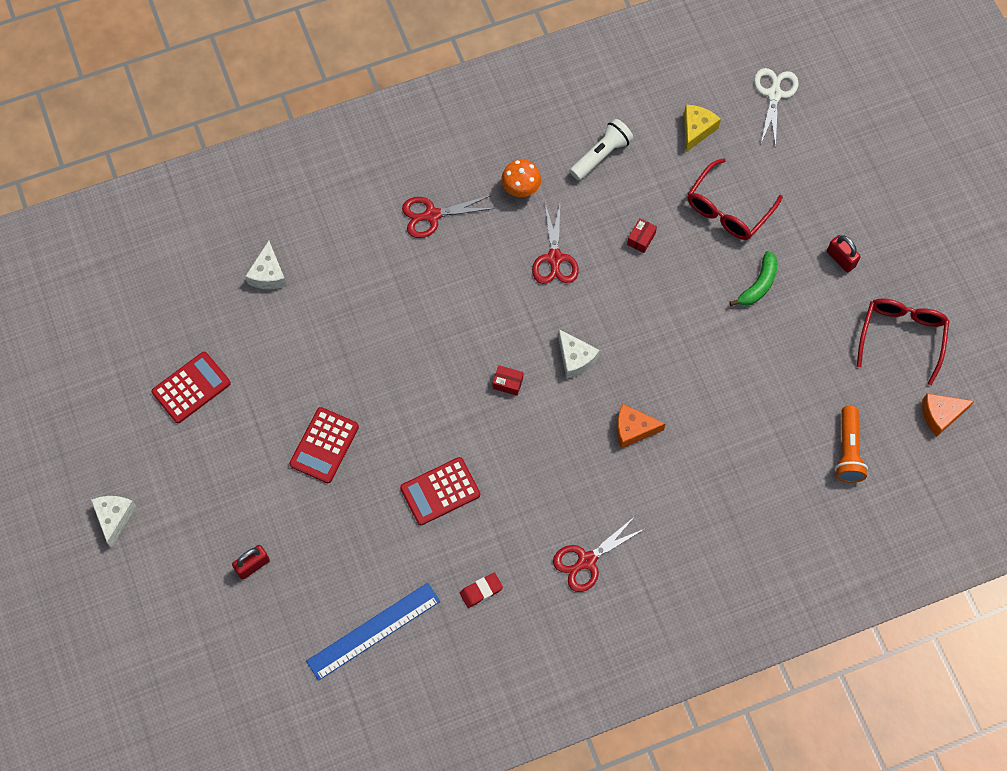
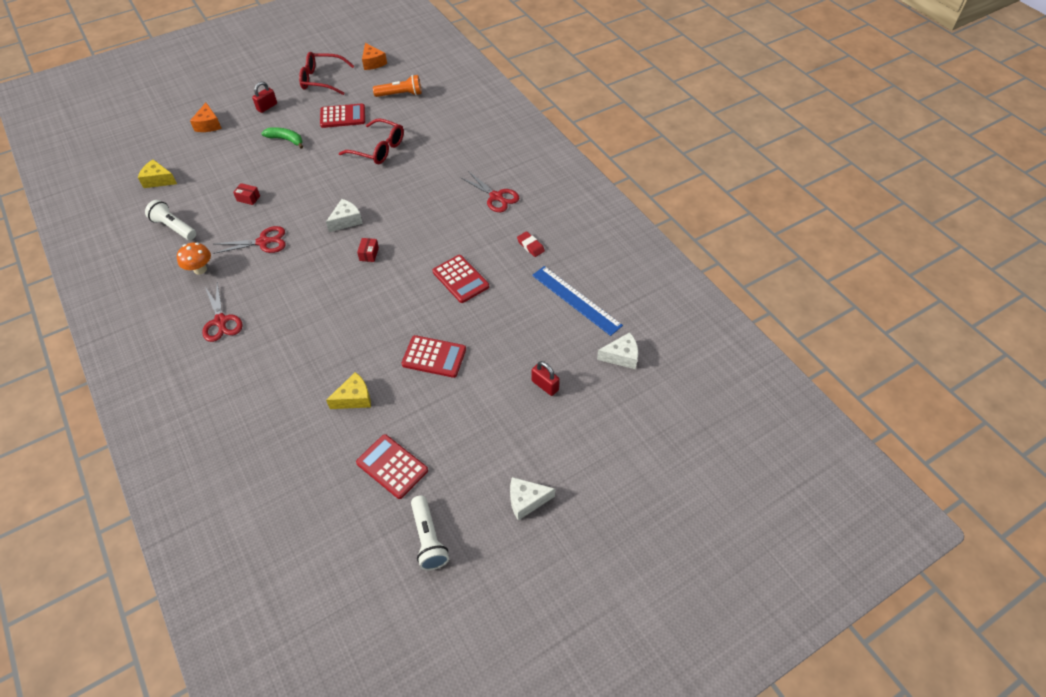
camera: 100 degrees left, 15 degrees down
(101, 416) = (428, 538): none -> white flashlight
(268, 274) = (275, 429): white cheese -> white cheese (621, 356)
(288, 355) = (354, 398): none -> yellow cheese
(633, 429) = (398, 186): orange cheese -> orange cheese (208, 125)
(728, 209) = (226, 159): red glasses -> red glasses (378, 149)
(774, 94) = (134, 146): white scissors -> none
(803, 363) = (343, 116): none -> red calculator

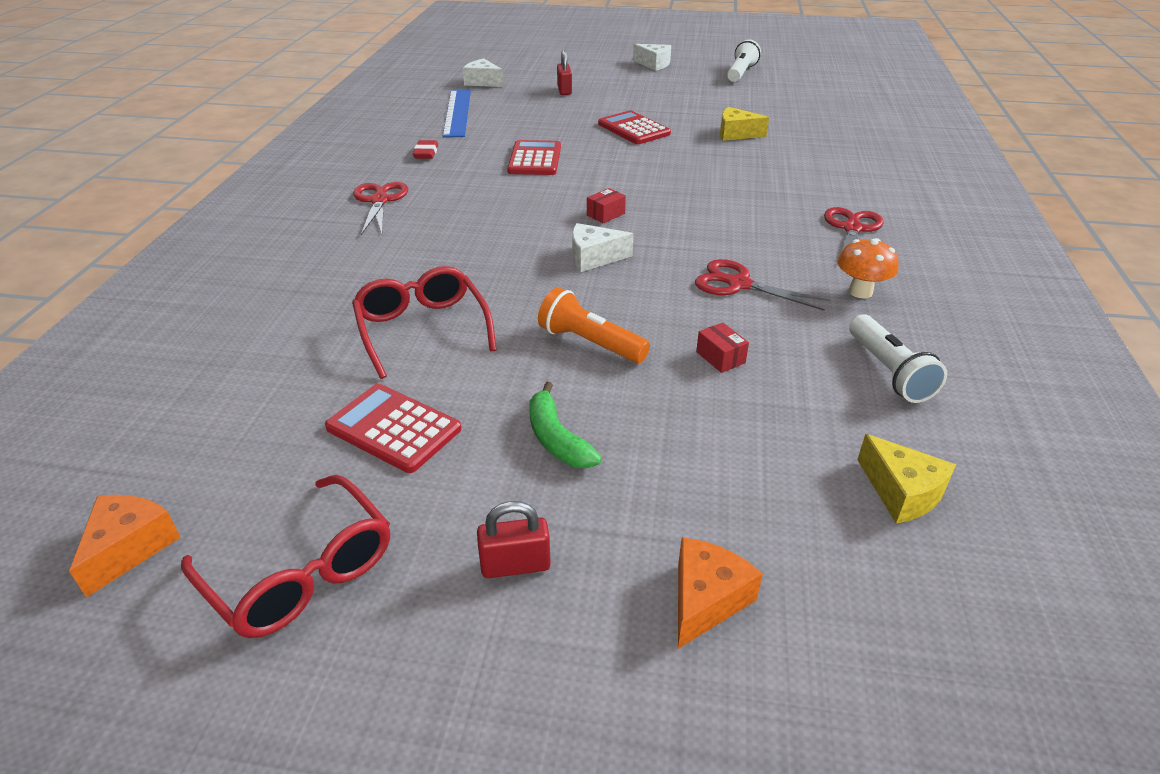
camera: 140 degrees left, 15 degrees down
(392, 467) = (737, 99): red calculator -> none
(400, 94) = (230, 414): orange flashlight -> orange flashlight (590, 343)

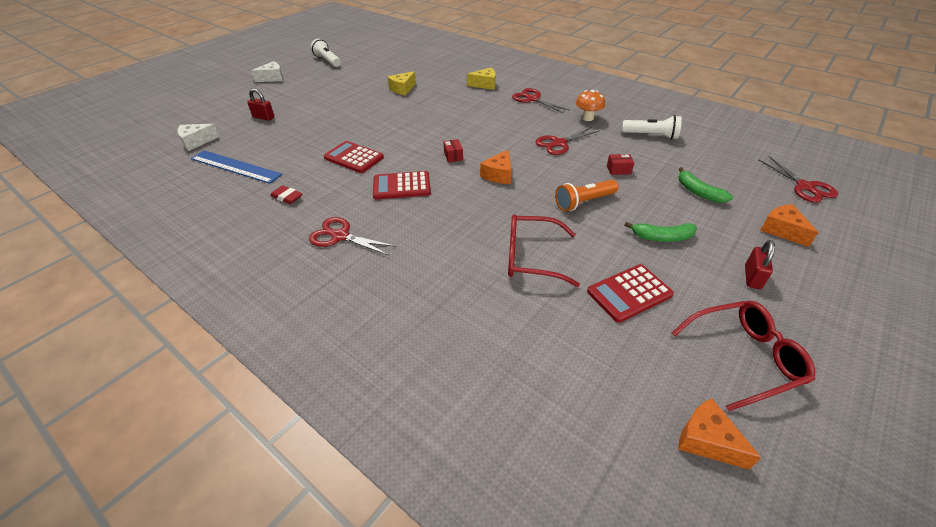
camera: 60 degrees left, 5 degrees up
(594, 257) = (498, 175): white cheese -> orange cheese
(633, 129) = (356, 114): red calculator -> red calculator (401, 186)
(739, 462) = (698, 192): none -> green banana
(901, 492) = (729, 163): yellow cheese -> yellow cheese (485, 85)
(934, 634) = (805, 187): none -> red scissors

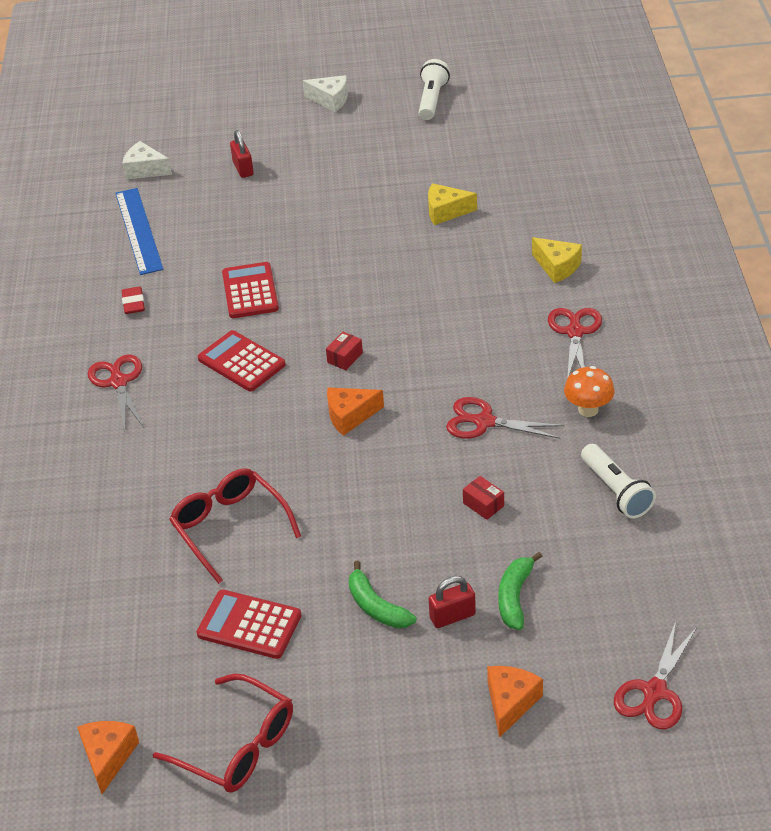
camera: 50 degrees right, 0 degrees up
(584, 202) = (375, 512): orange flashlight -> none
(752, 277) = (380, 708): red padlock -> red padlock (452, 616)

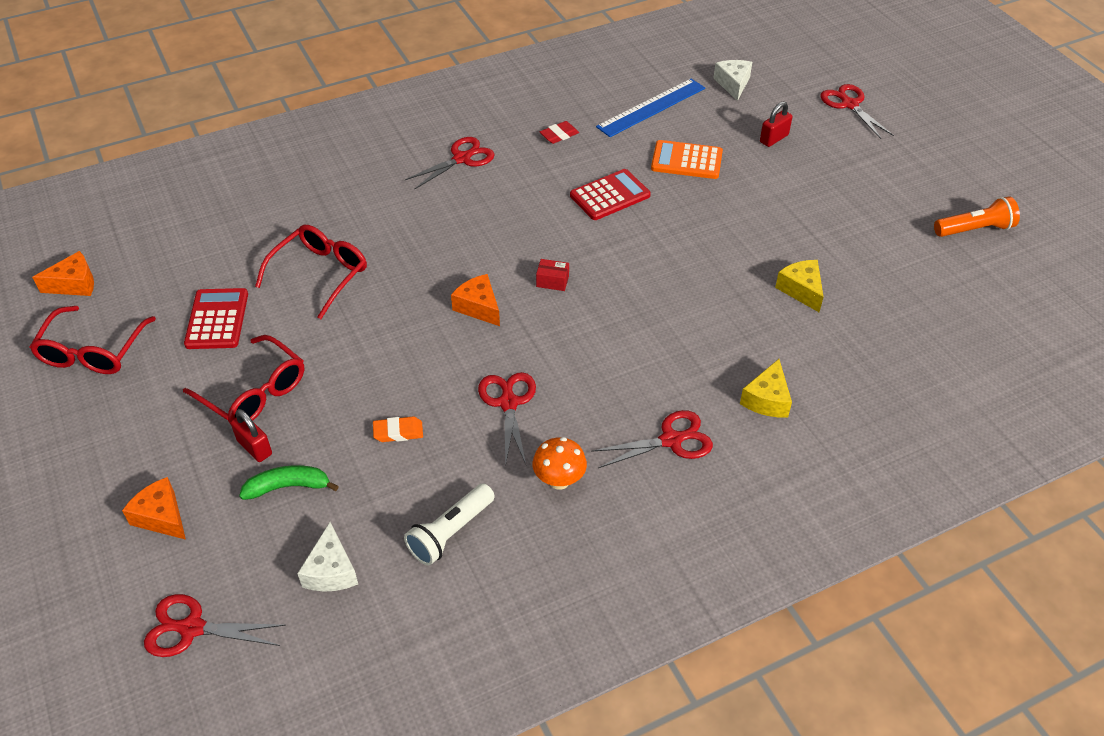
camera: 65 degrees right, 5 degrees up
(229, 112) = (849, 104): none -> red scissors
(235, 229) = (686, 161): none -> orange calculator
(241, 362) = (517, 219): red calculator -> none
(330, 100) = (917, 160): white cheese -> white cheese (331, 571)
(376, 607) = (254, 392): green banana -> red glasses
(432, 100) = (974, 229): white flashlight -> orange flashlight
(483, 504) = (398, 432): red box -> orange eraser
(510, 703) = (161, 517): orange cheese -> orange cheese turned 135 degrees counterclockwise

